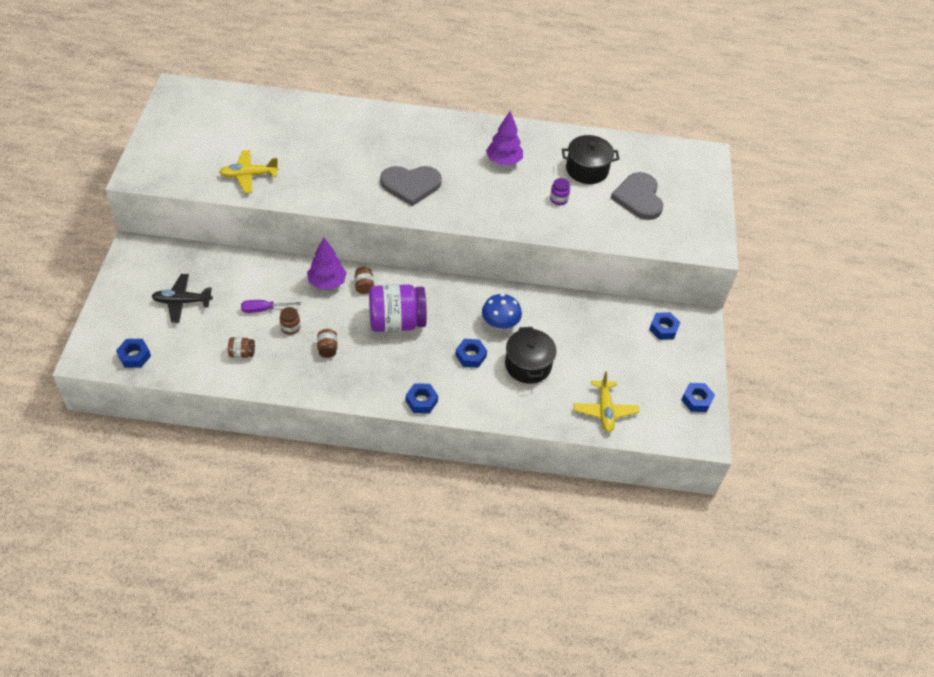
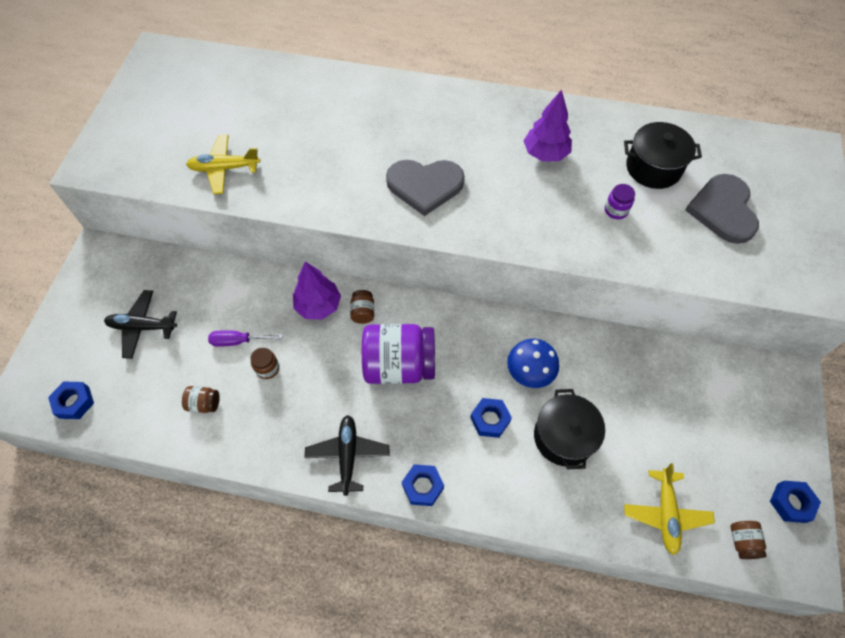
camera: 10 degrees right, 10 degrees up
(327, 349) = (310, 401): brown jar -> brown jar (742, 541)
(361, 383) = (348, 455): none -> black plane
(663, 329) = (743, 388): blue nut -> none

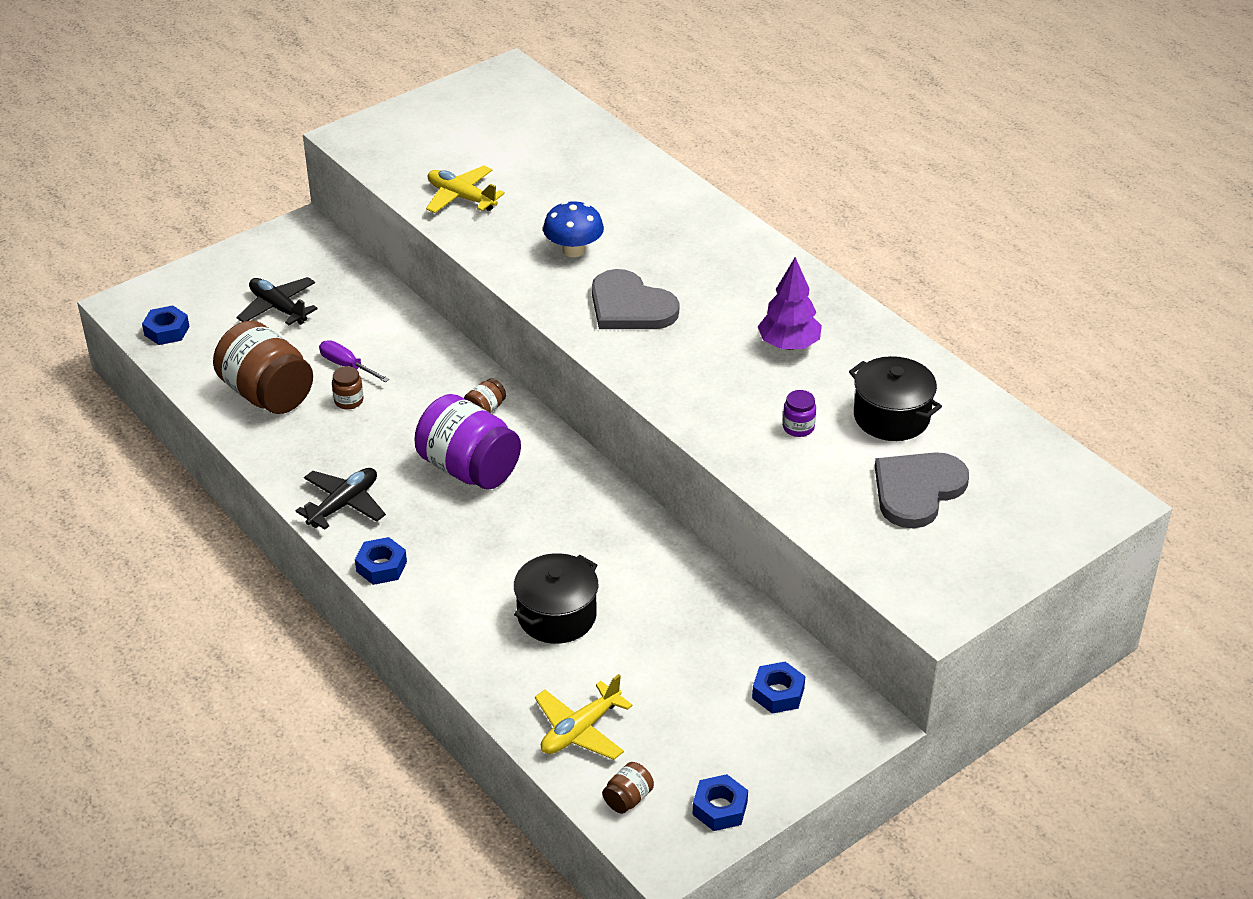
camera: 40 degrees right, 20 degrees down
(204, 404) = (267, 394): brown jar -> brown jar, size x2.36
(318, 306) = (450, 380): purple tree -> none
(490, 420) = (503, 560): blue nut -> blue nut (778, 693)
(529, 372) = (587, 550): blue mushroom -> blue mushroom (573, 250)

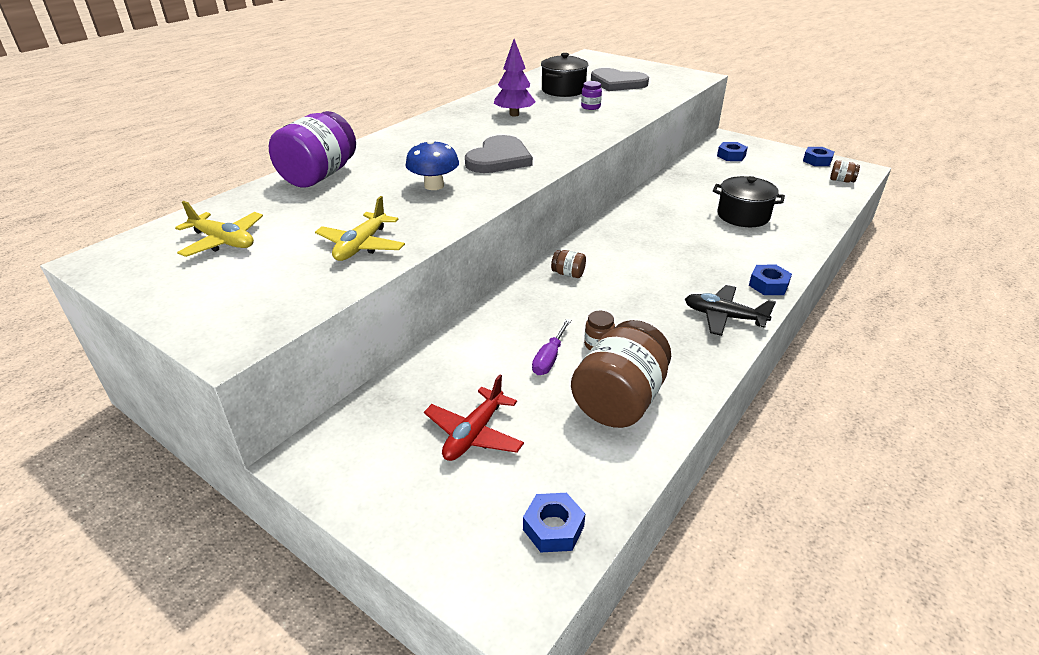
camera: 105 degrees left, 5 degrees down
(278, 308) = (474, 434): black plane -> red plane
(469, 469) = (639, 268): purple jar -> purple jar (319, 176)
(580, 730) = (816, 197): yellow plane -> yellow plane (223, 241)

